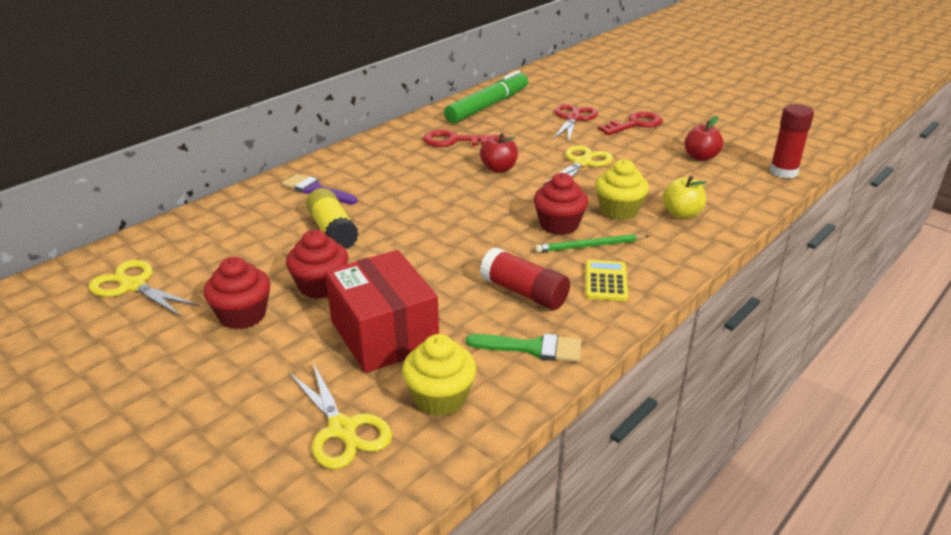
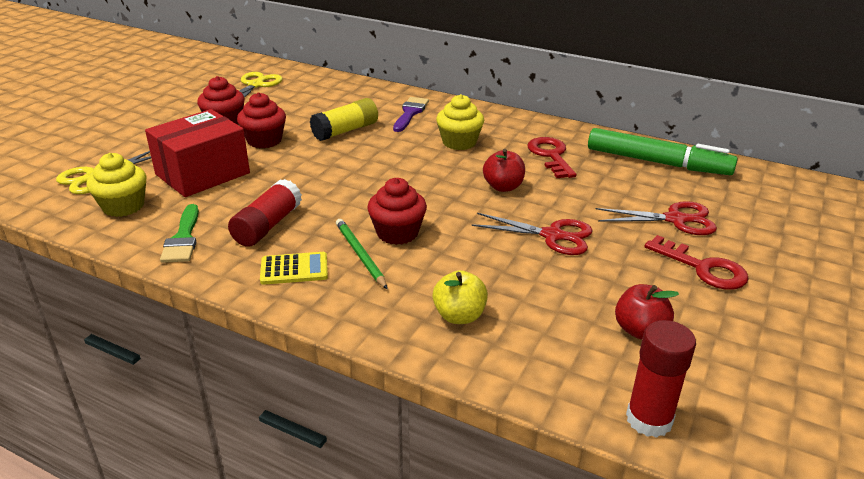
camera: 75 degrees right, 0 degrees up
(582, 163) = (552, 236): yellow scissors -> red scissors
(619, 210) = (446, 268): yellow cupcake -> yellow cupcake (459, 142)

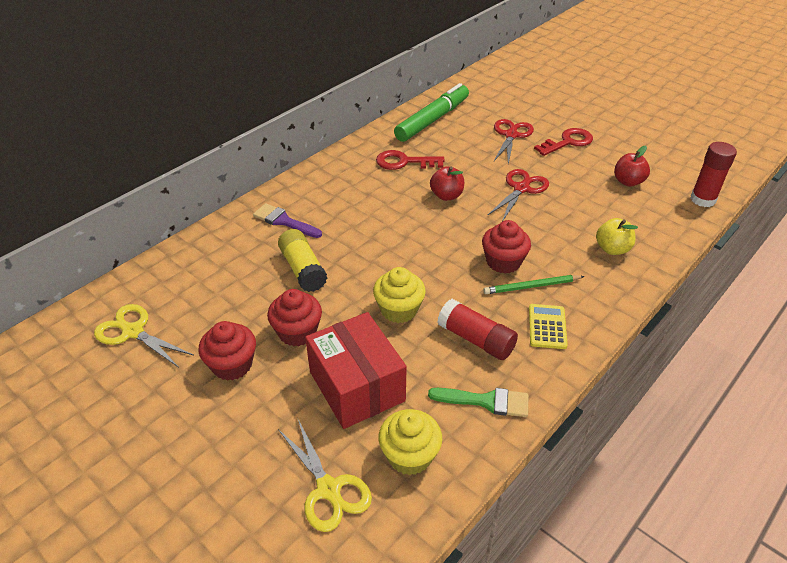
camera: 75 degrees left, 10 degrees up
(459, 142) = (360, 203): yellow cupcake -> yellow cupcake (399, 310)

